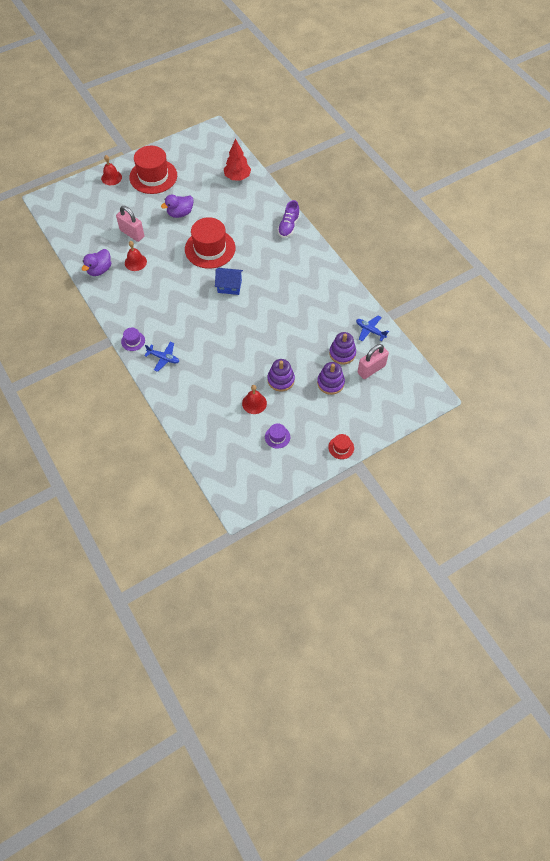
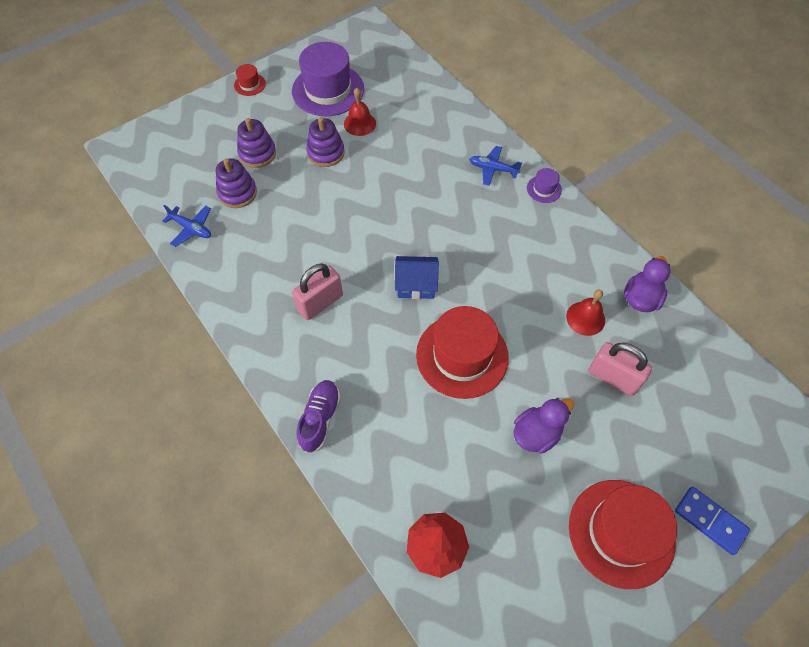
camera: 175 degrees right, 0 degrees up
(111, 177) = (710, 521): red bell -> blue domino
(277, 437) = (328, 90): purple hat -> purple hat, size x2.28
(371, 369) = (198, 174): pink padlock -> pink padlock (320, 303)

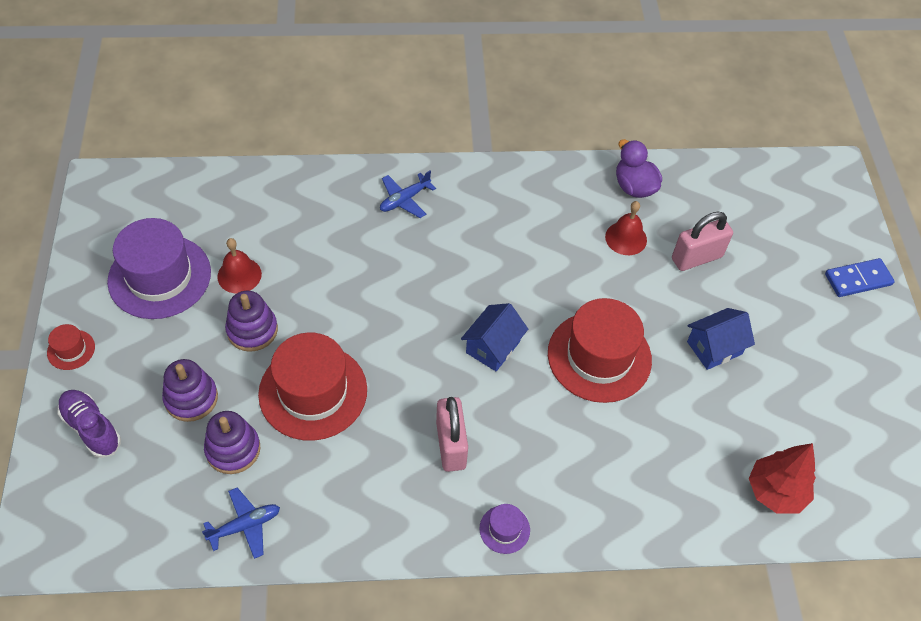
camera: 60 degrees left, 5 degrees down
(320, 419) = (588, 520): purple shoe -> purple shoe (91, 428)
(536, 433) = (714, 348): purple duck -> blue house
(544, 189) = (462, 176): purple hat -> purple hat (504, 529)
(621, 532) = (836, 345): red hat -> red hat (313, 392)

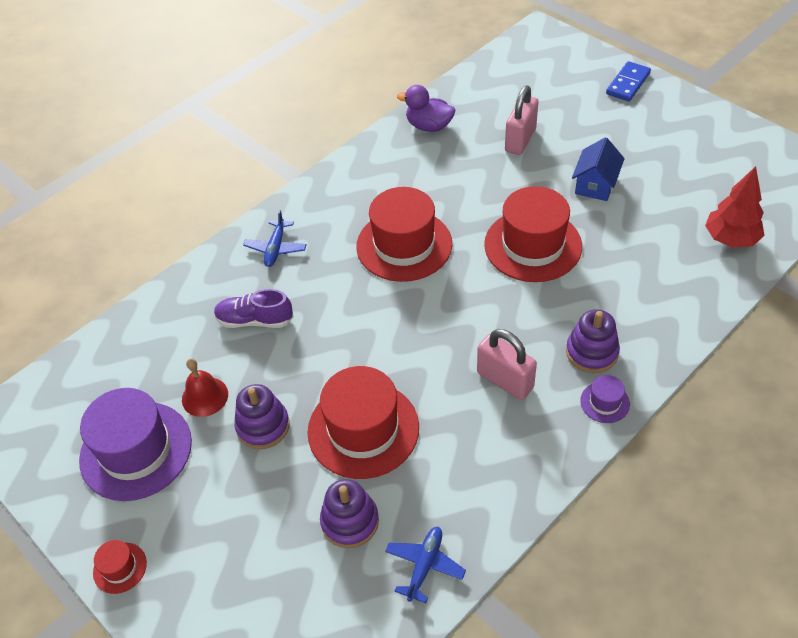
camera: 35 degrees left, 5 degrees down
(91, 428) = (211, 610): purple shoe -> purple shoe (255, 320)
(191, 398) = (271, 515): purple stacking toy -> purple stacking toy (591, 352)
(493, 347) = (456, 295): blue house -> none
(499, 274) = (404, 245): none -> red hat
(626, 238) = (461, 161): red bell -> none

